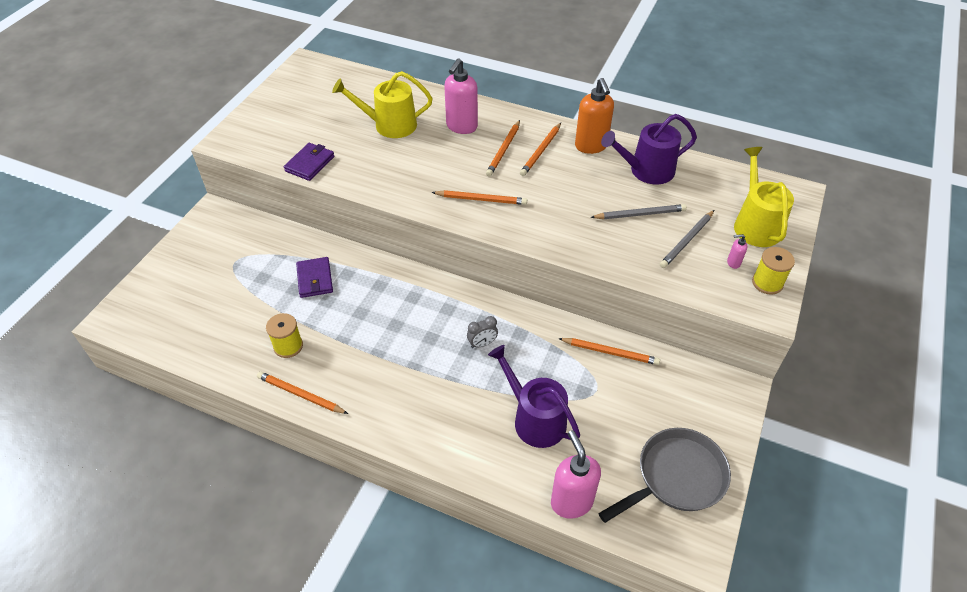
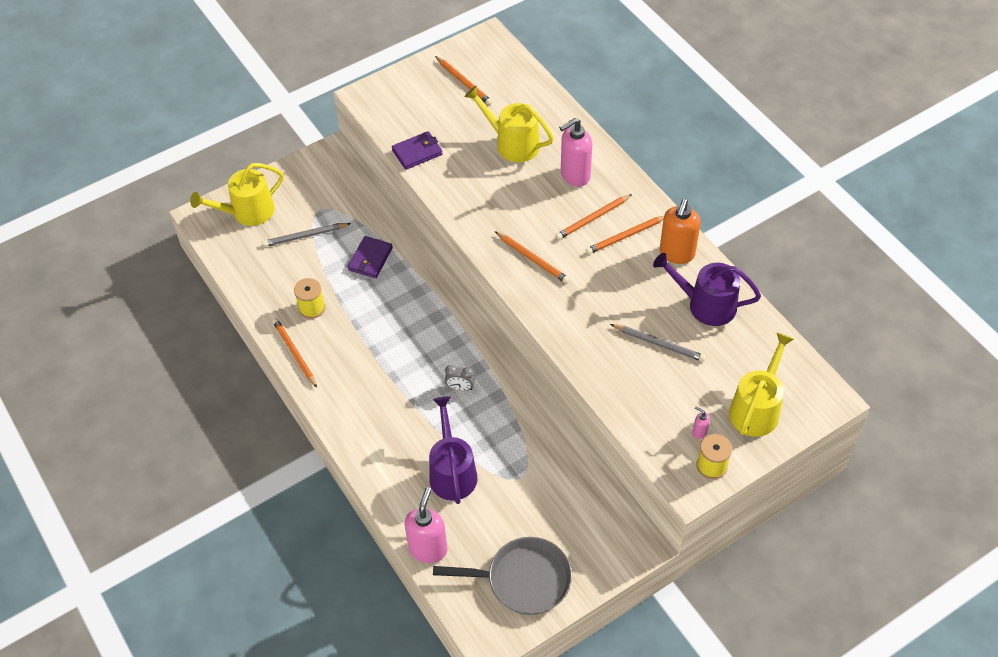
camera: 35 degrees right, 5 degrees up
(161, 294) = (248, 212): none -> yellow watering can
(610, 352) = (559, 453): orange pencil -> orange pencil (464, 82)
(687, 241) = (678, 390): grey pencil -> grey pencil (305, 236)

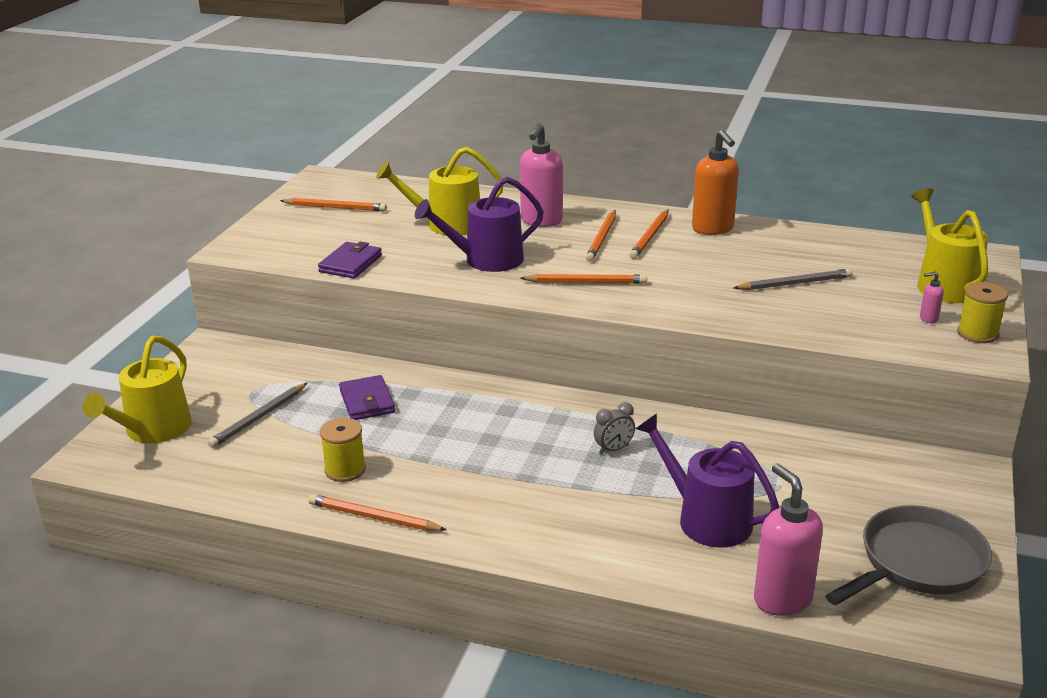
camera: 40 degrees left, 25 degrees down
(706, 305) = (790, 246): purple watering can -> purple watering can (486, 260)

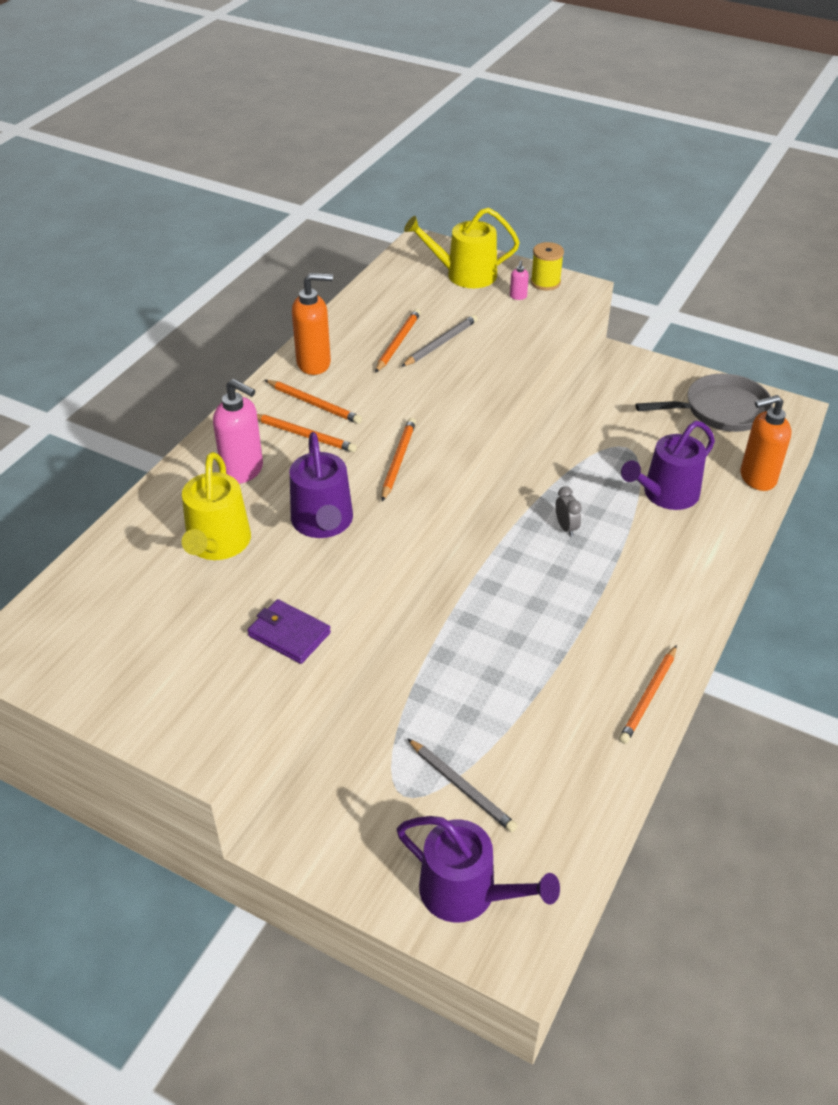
camera: 80 degrees left, 15 degrees up
(153, 430) = (466, 892): yellow watering can -> purple watering can
(335, 207) = (115, 642): orange pencil -> orange pencil (397, 342)
(345, 470) = (571, 714): yellow spool -> none
(367, 401) = (450, 691): purple wallet -> none
(782, 599) = (757, 478): pink soap dispenser -> orange soap dispenser
(794, 283) = (440, 343): grey pencil -> grey pencil turned 45 degrees clockwise
(916, 563) = (720, 410): grey pan -> grey pan turned 105 degrees clockwise

